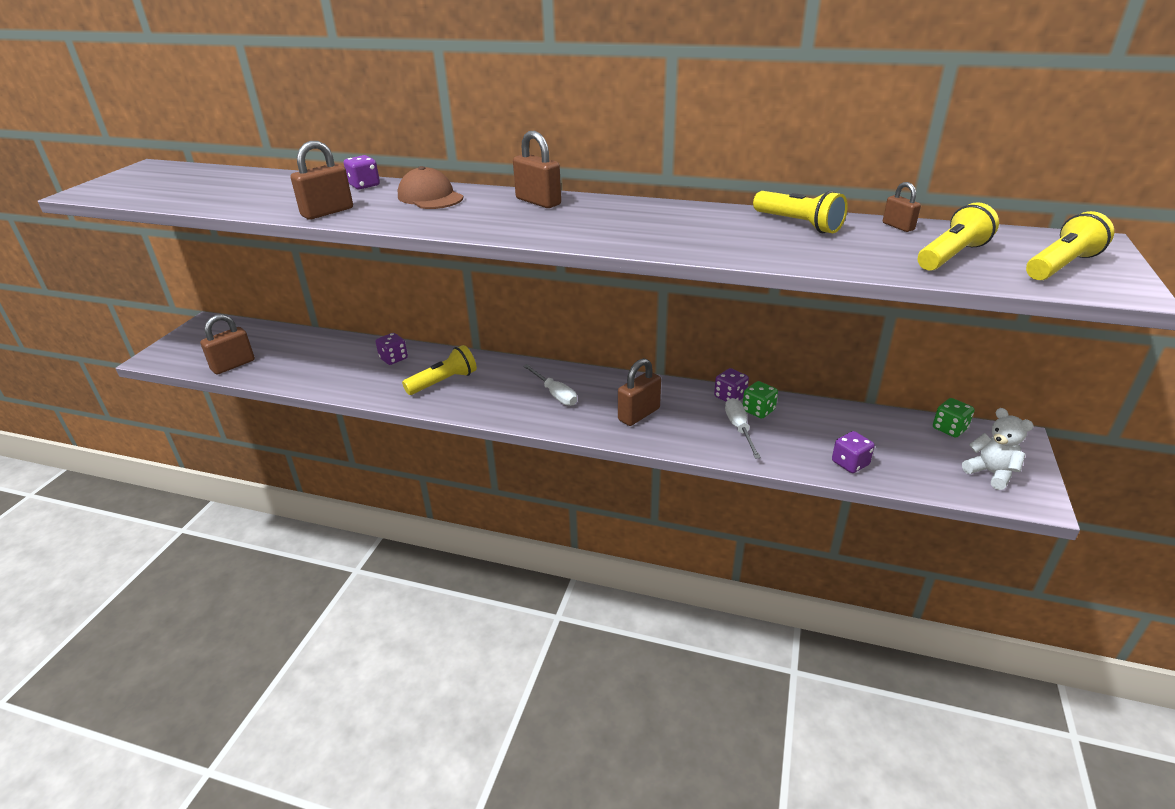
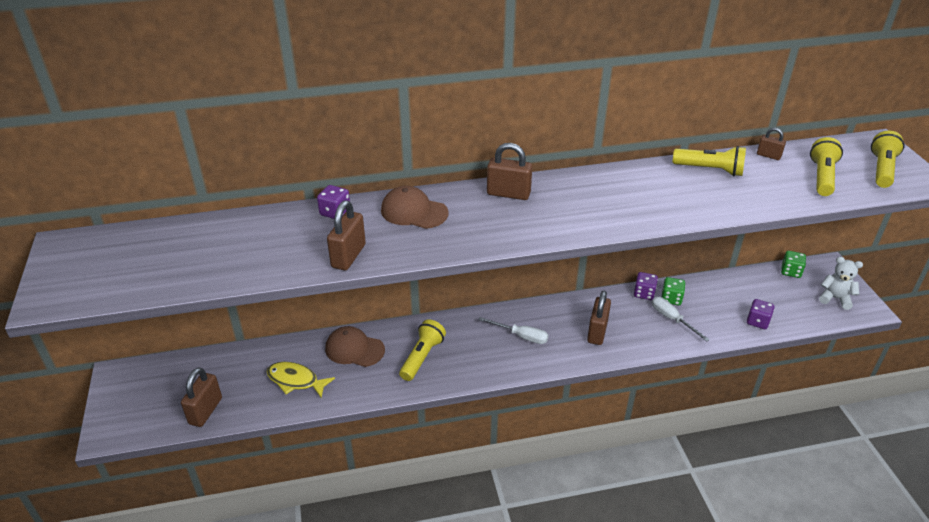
camera: 30 degrees left, 5 degrees up
(321, 366) = (295, 380): none -> yellow fish
(393, 358) = (354, 349): purple dice -> brown cap

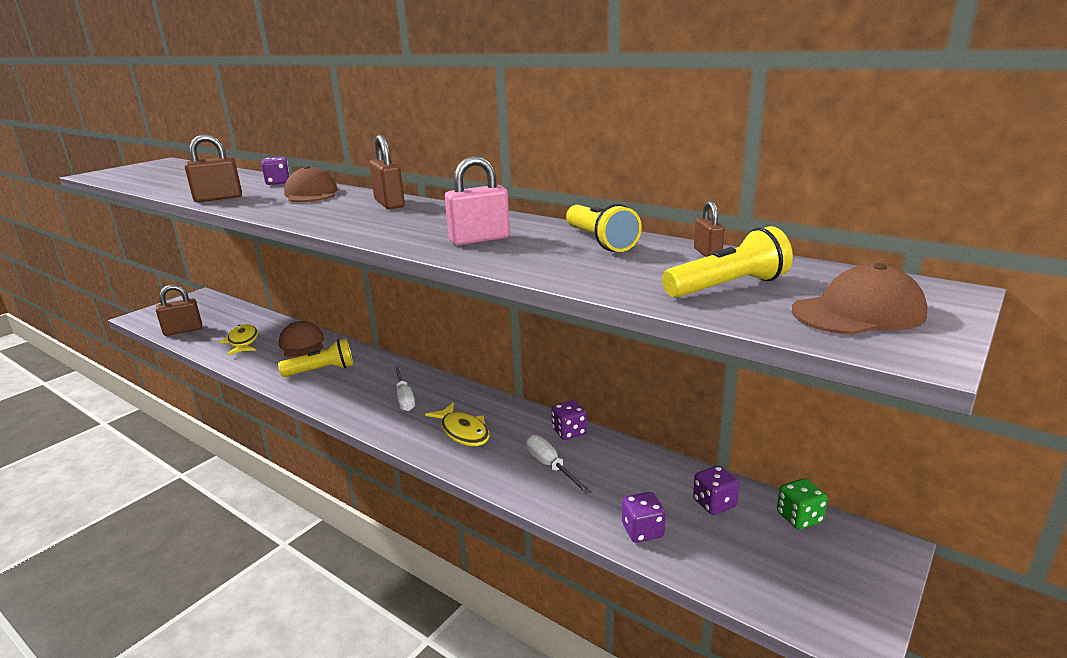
camera: 50 degrees right, 15 degrees down
(597, 332) = (463, 432): brown padlock -> yellow fish
(655, 200) = (479, 239): none -> pink padlock
(671, 299) = (587, 451): green dice -> none
(672, 319) = (550, 466): white screwdriver -> white screwdriver turned 45 degrees counterclockwise
(758, 287) = (714, 503): none -> purple dice
(835, 298) = (814, 584): white teddy bear -> none
(882, 169) = (858, 312): yellow flashlight -> brown cap

